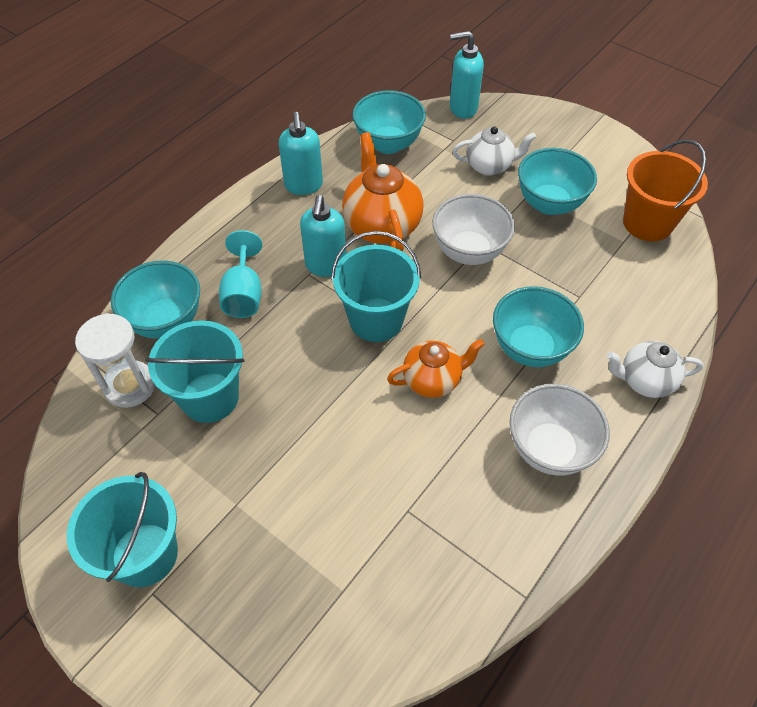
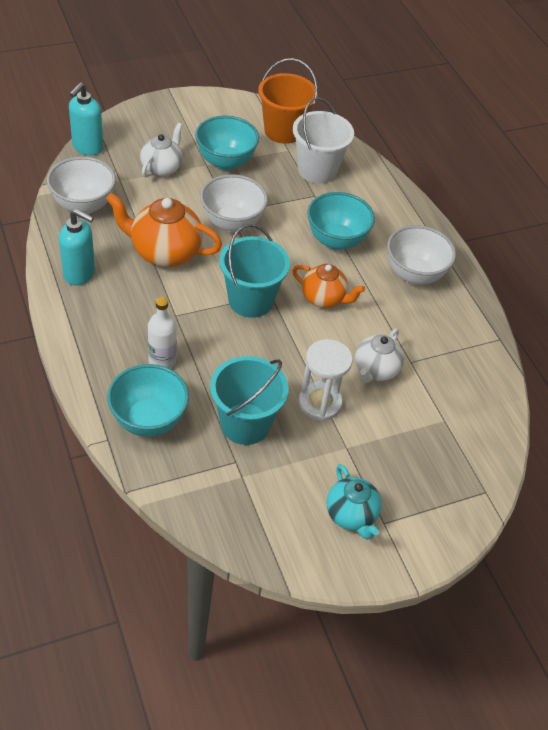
camera: 65 degrees left, 5 degrees down
(130, 386) = (195, 468): white hourglass -> white hourglass (320, 403)
(145, 554) = (351, 515): turquoise bucket -> turquoise teapot
(244, 294) = (162, 361): turquoise goblet -> white bottle
(326, 266) = (176, 302): turquoise soap dispenser -> none
(388, 144) = (83, 205): turquoise bowl -> white bowl
(433, 380) = (324, 298): orange teapot -> orange teapot turned 105 degrees clockwise
(621, 279) = (317, 170): none -> white bucket
(644, 381) = (398, 207): white teapot -> white teapot (375, 370)

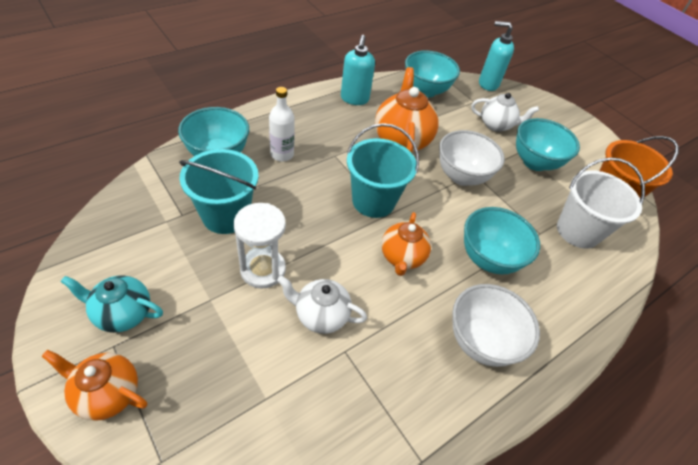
camera: 75 degrees right, 0 degrees up
(83, 205) = (425, 91): white bowl -> turquoise bowl
(351, 515) = (122, 313): turquoise teapot -> turquoise teapot turned 45 degrees clockwise
(428, 527) = (107, 393): none -> orange teapot

